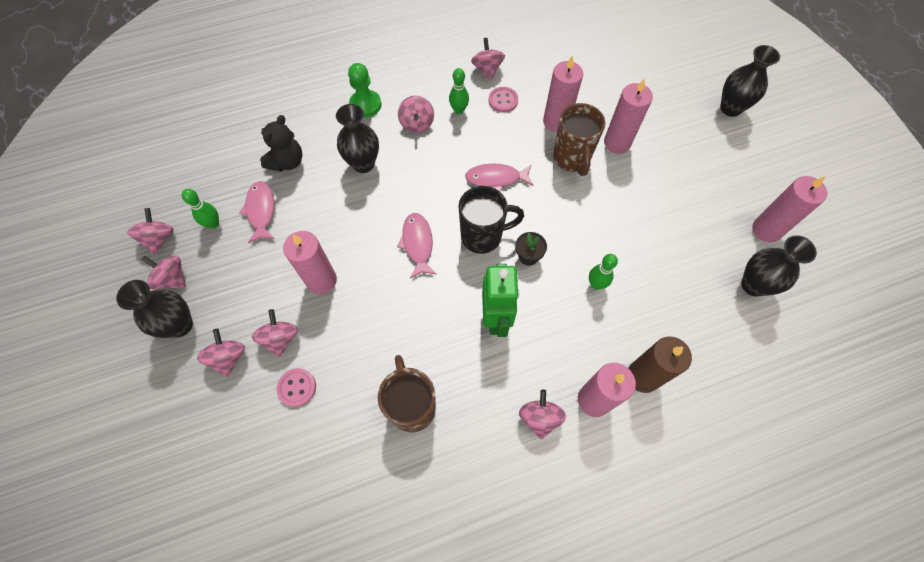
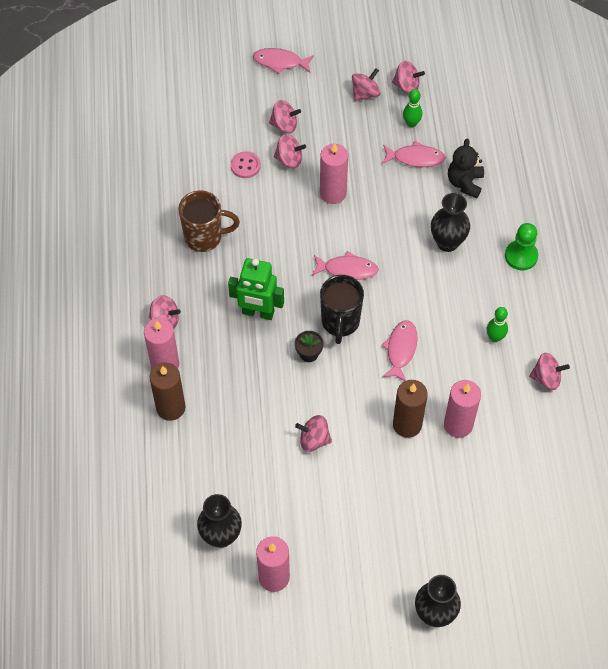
camera: 105 degrees right, 5 degrees down
(124, 390) = (280, 62): none -> pink fish
(180, 325) = (322, 96): black vase -> none
(287, 162) = (465, 183): black teddy bear -> black teddy bear turned 60 degrees clockwise
(417, 124) = (485, 296): pink spinning top -> pink spinning top (314, 440)
(503, 100) = (498, 382): pink button -> none
(571, 158) = (407, 424): brown mug -> brown candle
(596, 284) = (264, 400): green bowling pin -> none
(617, 143) = (416, 475): pink candle -> none

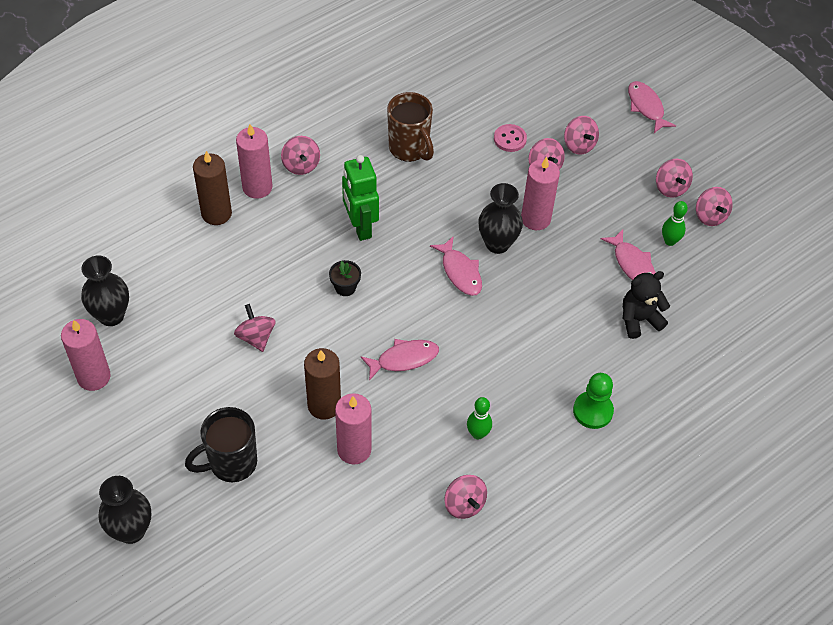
camera: 55 degrees right, 5 degrees down
(340, 322) = (397, 295): black mug -> black mug (231, 463)
(365, 94) = (671, 188): pink spinning top -> pink spinning top turned 60 degrees clockwise
(447, 242) = (556, 338): black vase -> black vase (497, 243)

